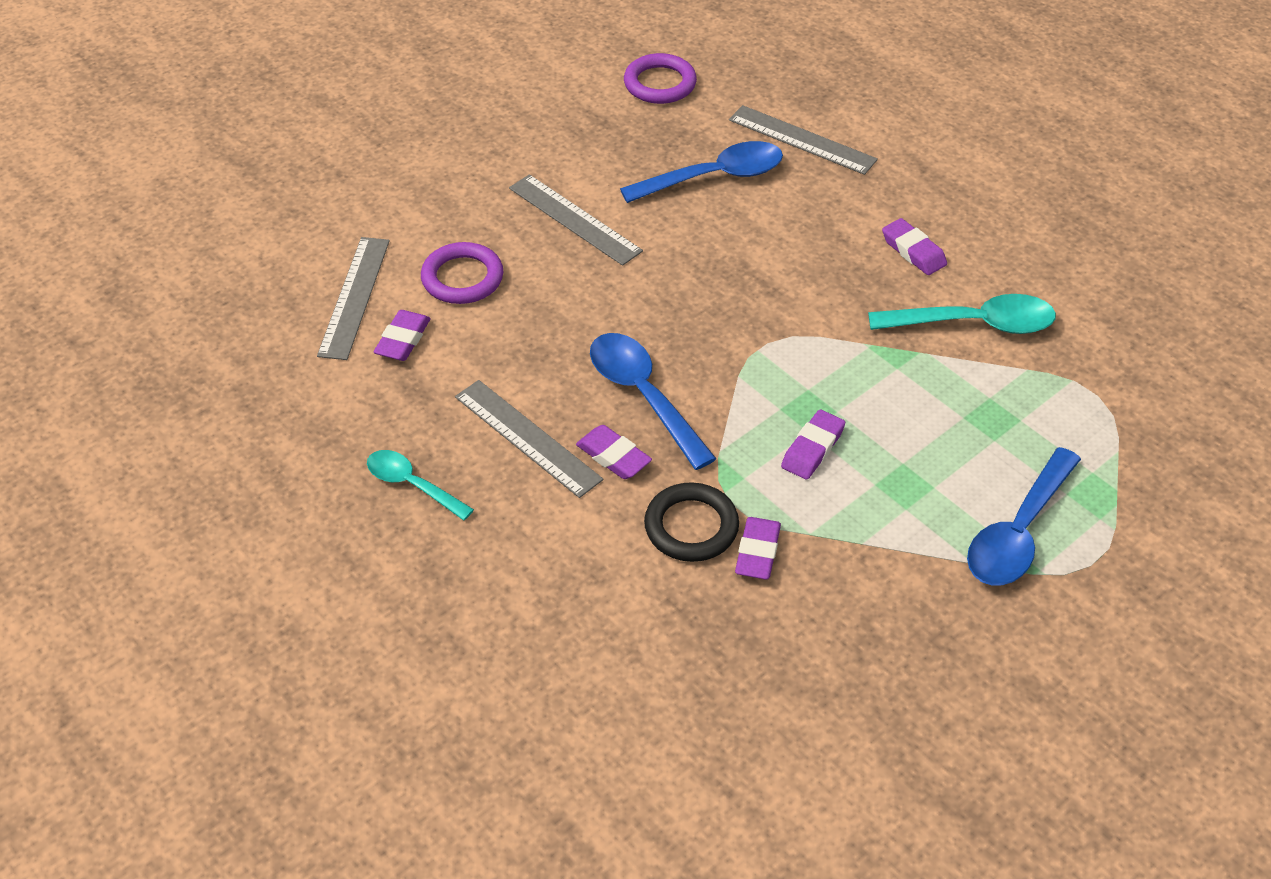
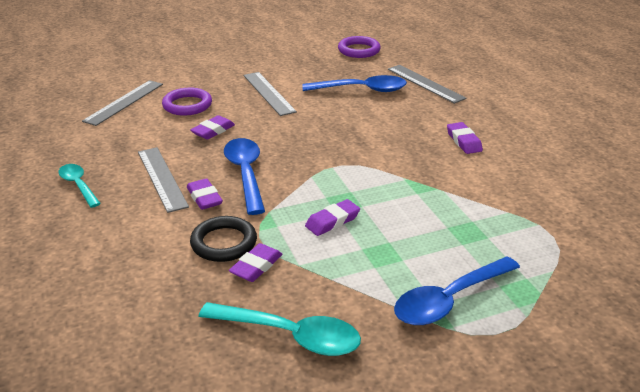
camera: 20 degrees right, 15 degrees down
(403, 340) = (133, 123): purple eraser -> purple eraser (213, 131)
(974, 324) = (484, 182): turquoise spoon -> turquoise spoon (291, 336)

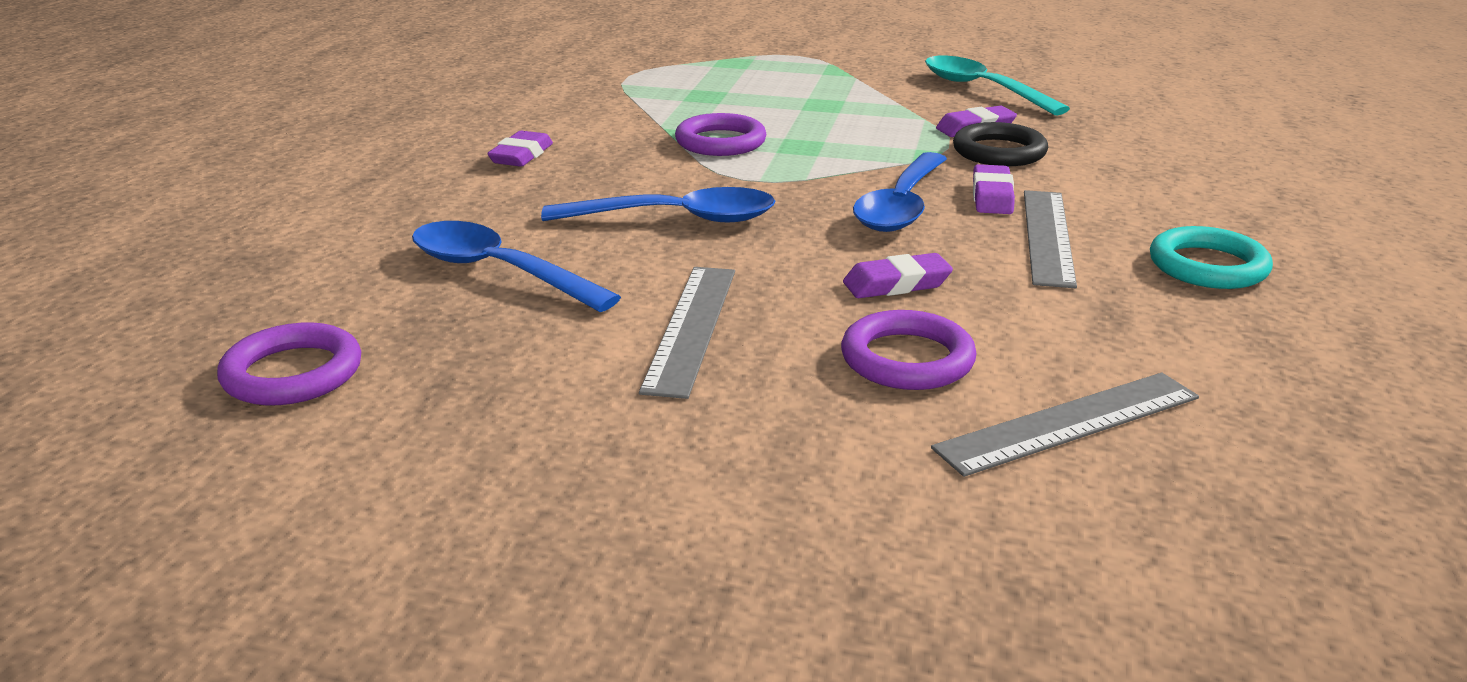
camera: 145 degrees left, 5 degrees down
(78, 185) = (1208, 266): turquoise spoon -> turquoise ring
(332, 221) = (840, 136): purple eraser -> none
(390, 188) = (720, 142): none -> purple ring
(425, 83) = (364, 245): grey ruler -> none
(449, 300) = (806, 73): blue spoon -> blue spoon (677, 219)

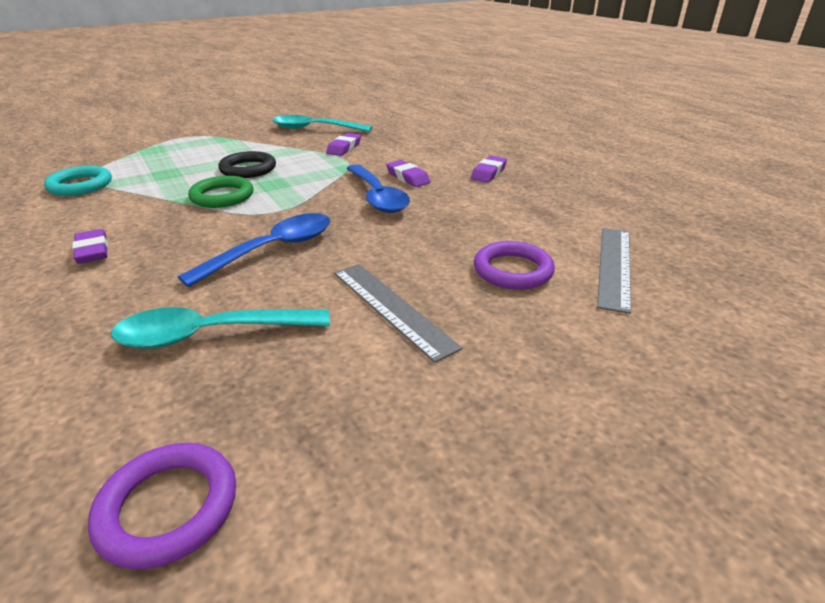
camera: 45 degrees left, 5 degrees up
(498, 271) = (210, 335): blue spoon -> turquoise spoon
(720, 142) = (222, 196): purple ring -> green ring
(896, 284) = (443, 236): purple eraser -> purple eraser (488, 173)
(999, 152) = (374, 156): black ring -> black ring (248, 169)
(1048, 236) = (461, 187): grey ruler -> none
(1208, 266) = (535, 177): turquoise ring -> turquoise ring (80, 185)

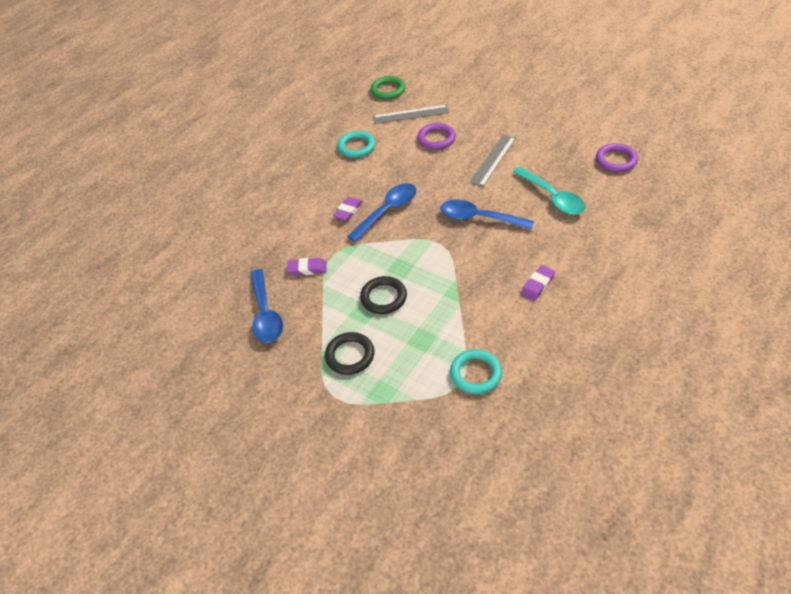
camera: 110 degrees left, 15 degrees up
(211, 146) = (350, 355): none -> black ring
(222, 196) = (436, 280): green ring -> green ring (388, 90)
(314, 129) = (266, 314): turquoise spoon -> blue spoon
(488, 173) = (318, 180): purple eraser -> none
(545, 205) = (356, 147): none -> turquoise ring

